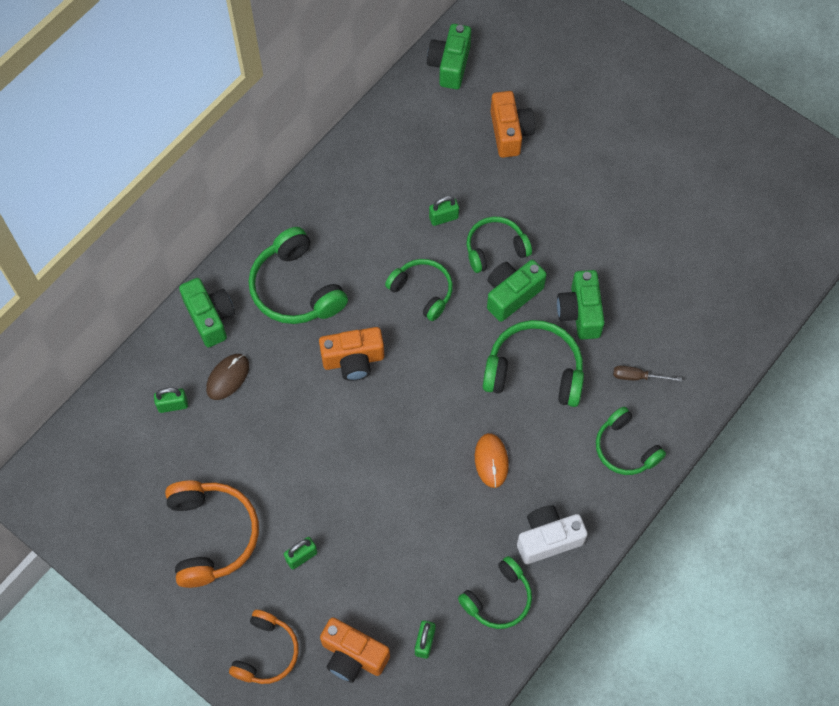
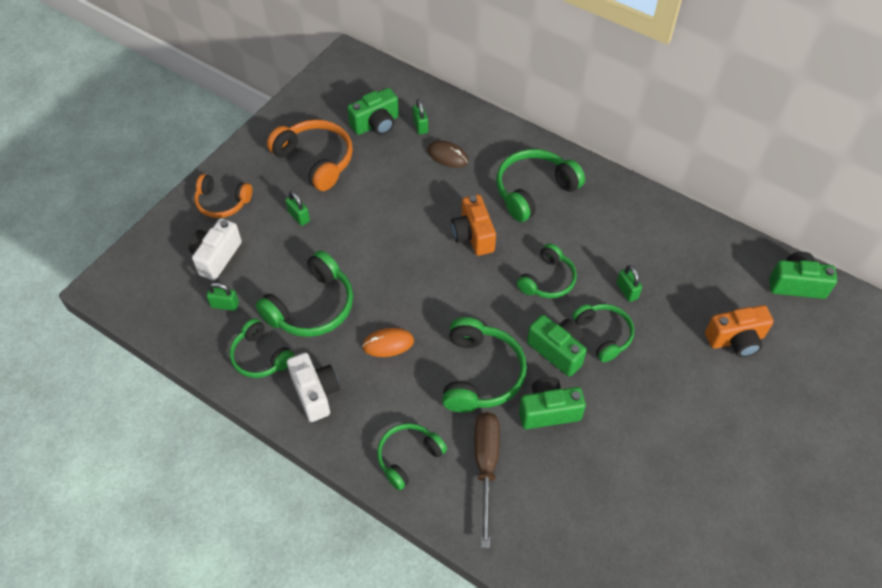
camera: 85 degrees right, 10 degrees down
(210, 318) = (498, 139): green camera -> green camera (376, 124)
(211, 535) = (315, 160): orange headphones -> orange headphones turned 120 degrees counterclockwise
(353, 656) = (216, 257): orange camera -> white camera
(436, 542) = (311, 307): none -> green headphones
(637, 377) = (486, 466): brown screwdriver -> brown screwdriver, size x1.98

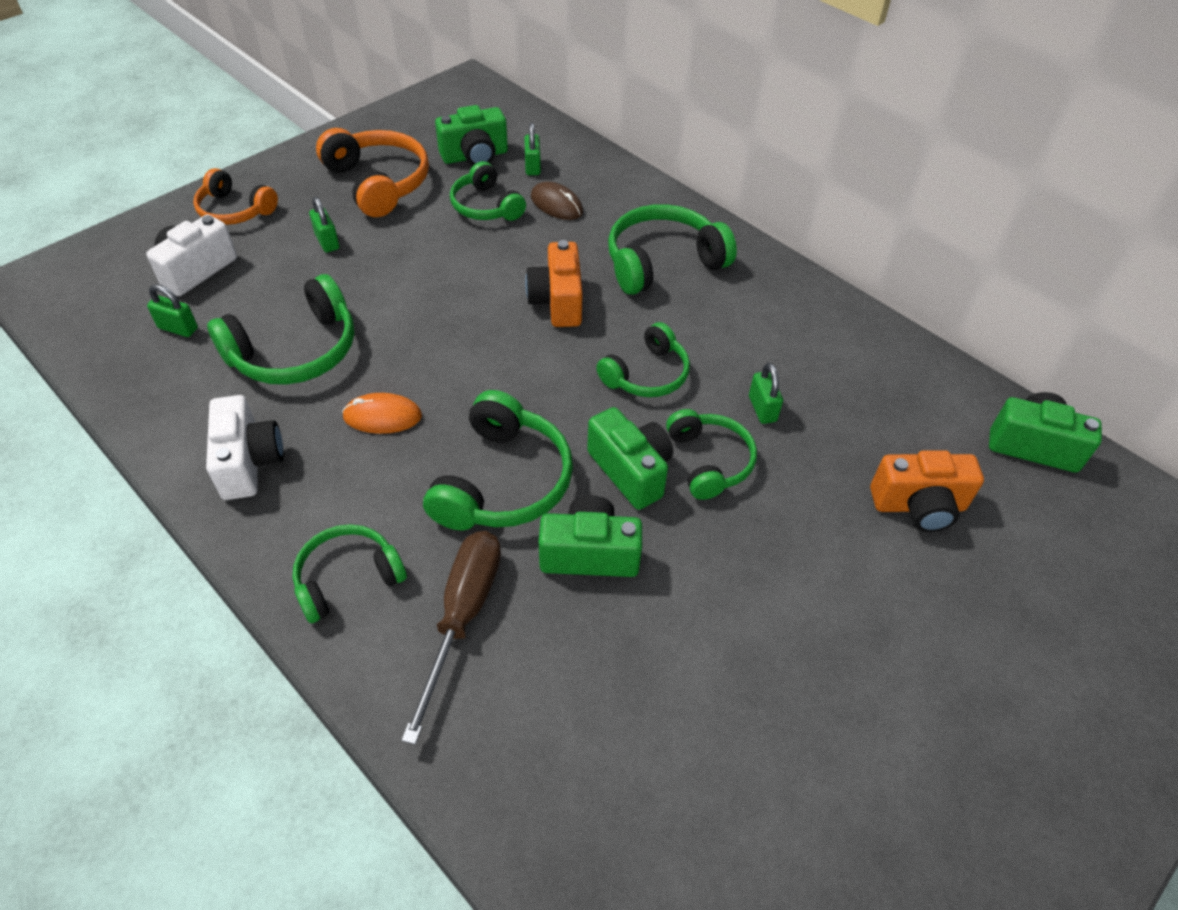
camera: 10 degrees right, 5 degrees down
(260, 356) = (195, 400): green headphones -> green headphones (486, 206)

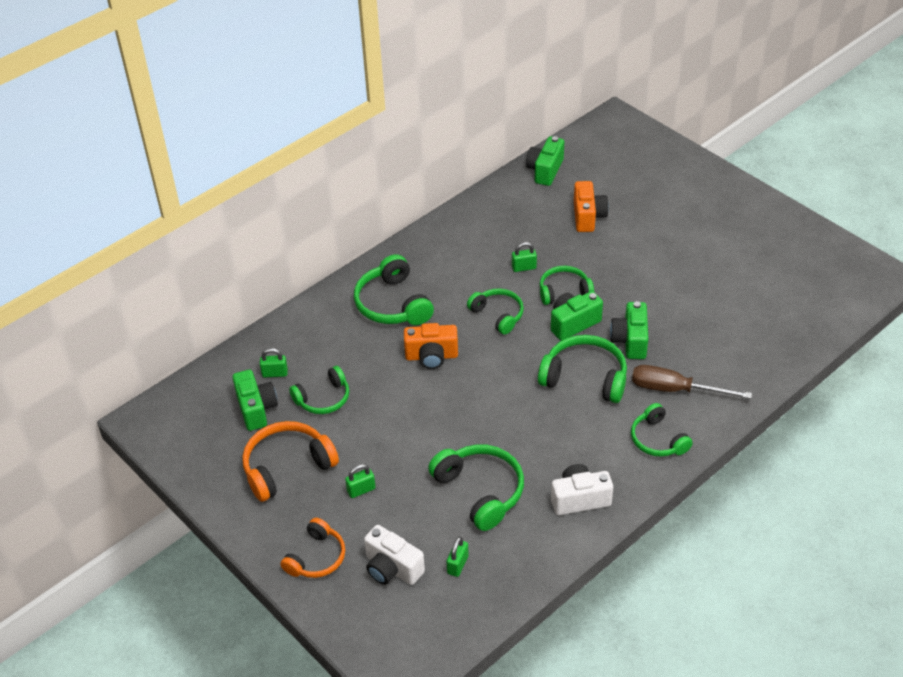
camera: 85 degrees left, 5 degrees down
(382, 416) = (538, 437): orange mouse -> none
(556, 204) = (324, 358): brown mouse -> none

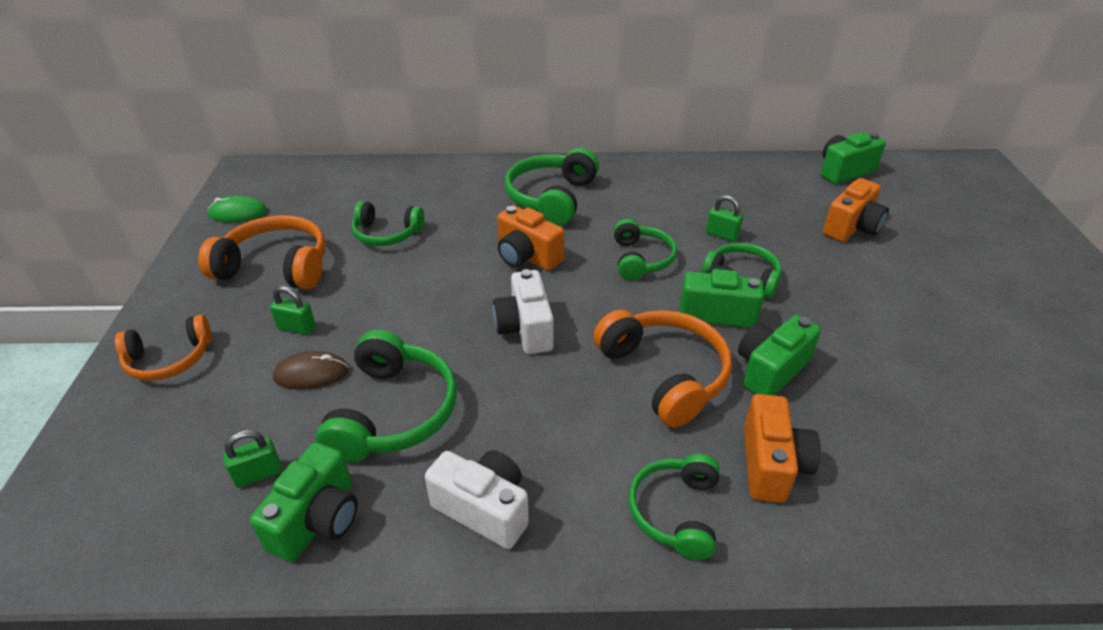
camera: 40 degrees right, 5 degrees down
(195, 452) = (238, 213): none -> green mouse
(256, 409) = (327, 210): green camera -> green camera (318, 520)
(275, 373) = (381, 194): green padlock -> none
(392, 568) = (203, 423): white camera -> white camera (525, 329)
(409, 505) = (311, 374): none -> brown mouse
(585, 378) = (664, 374): green headphones -> orange headphones
(675, 389) = (771, 465): brown screwdriver -> orange camera

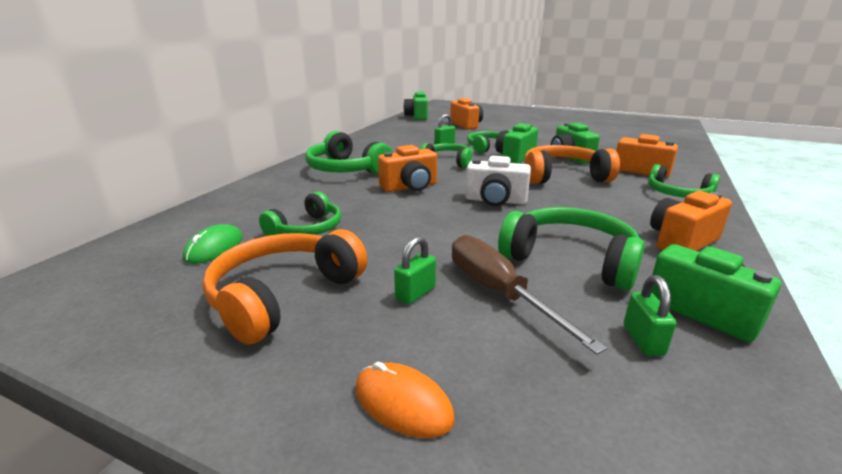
camera: 65 degrees left, 15 degrees down
(169, 359) = (403, 403): orange headphones -> orange mouse
(238, 213) = (111, 314): green mouse -> green mouse (214, 248)
(311, 374) = (499, 293): brown mouse -> brown screwdriver
(484, 509) = (681, 241): white camera -> orange camera

